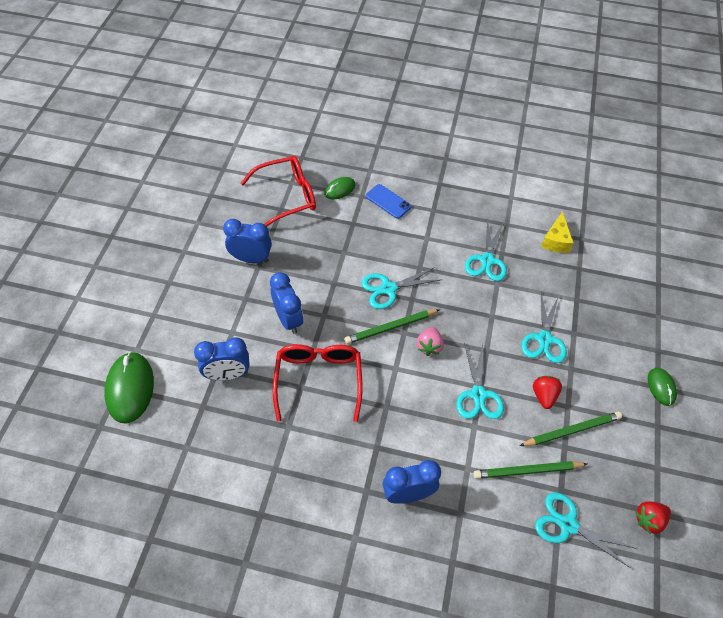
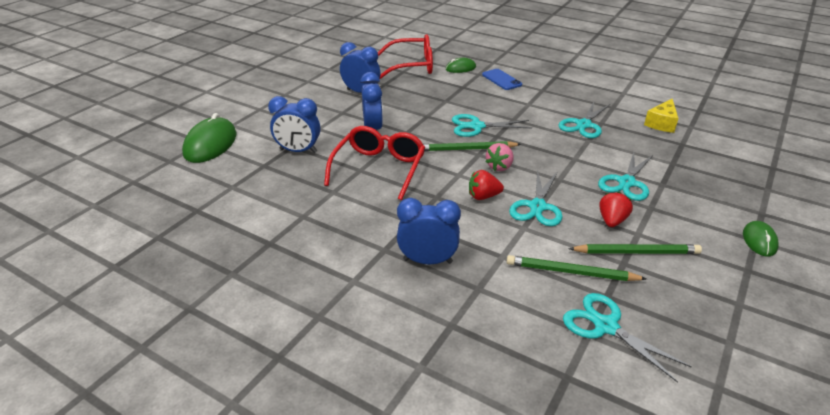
camera: 20 degrees right, 20 degrees down
(649, 520) = (716, 346): red strawberry -> red strawberry (483, 196)

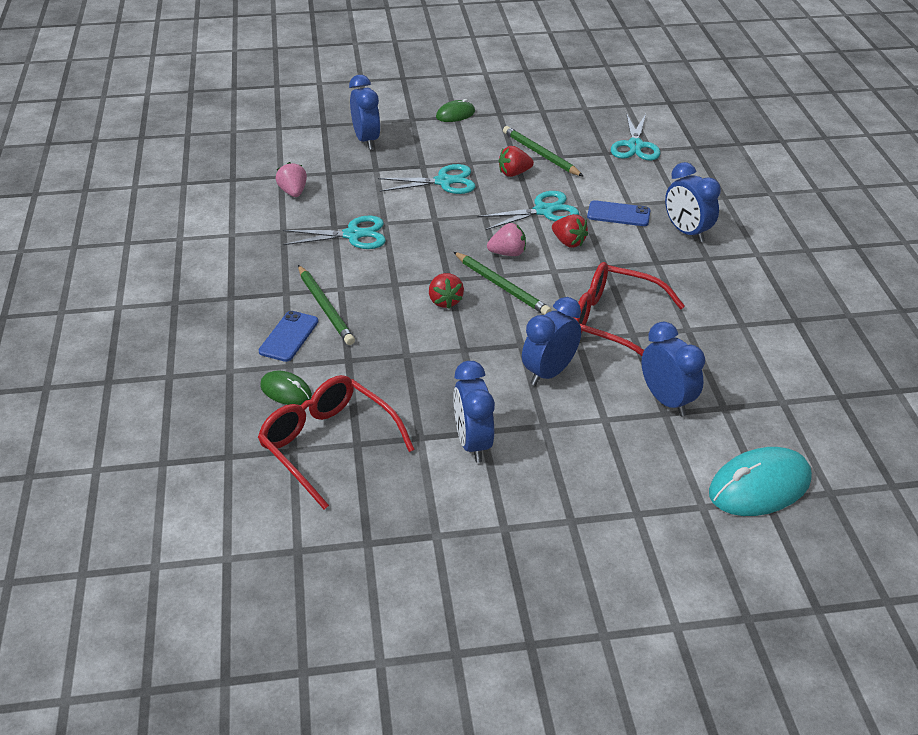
camera: 130 degrees left, 5 degrees up
(210, 144) = (759, 486): green mouse -> turquoise mouse
(379, 169) = (614, 322): red glasses -> red glasses turned 45 degrees clockwise
(476, 126) = (445, 301): turquoise scissors -> red strawberry
(493, 240) = (618, 214): none -> blue phone
(571, 272) = (602, 171): green pencil -> green pencil (325, 307)
(661, 123) = (293, 192): yellow cheese -> pink strawberry
(729, 176) = (366, 140): none -> blue clock

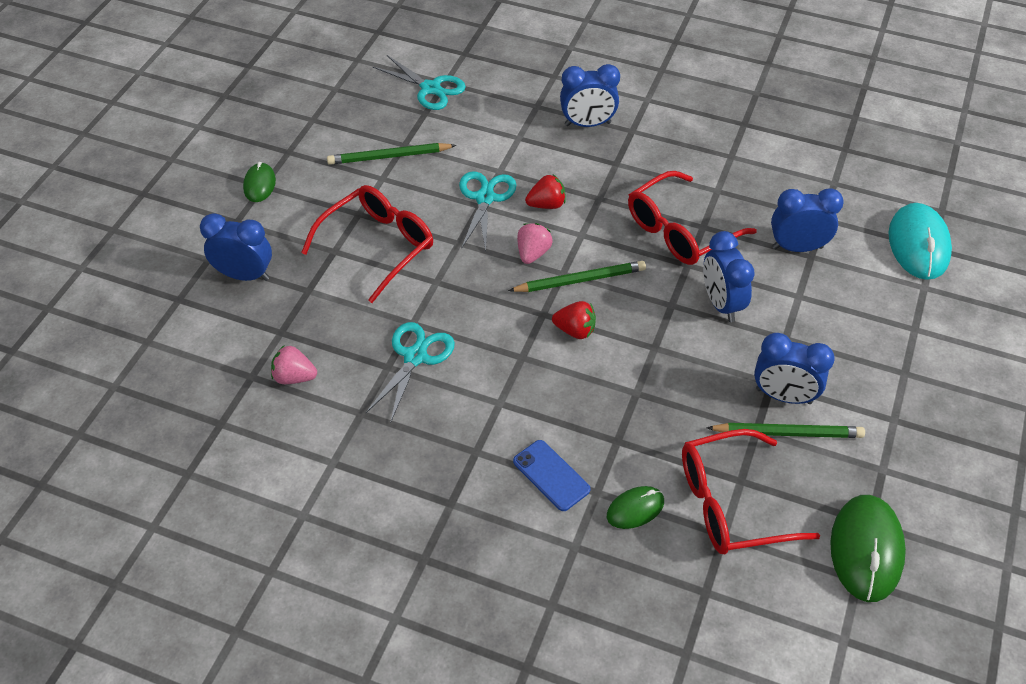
camera: 60 degrees left, 10 degrees up
(325, 307) = (523, 427): green pencil -> green pencil (787, 433)
(334, 547) = (866, 550): none -> green mouse
(444, 181) = (377, 247): turquoise scissors -> red glasses
(514, 173) = (406, 190): red strawberry -> none
(618, 214) = (529, 152): blue phone -> none

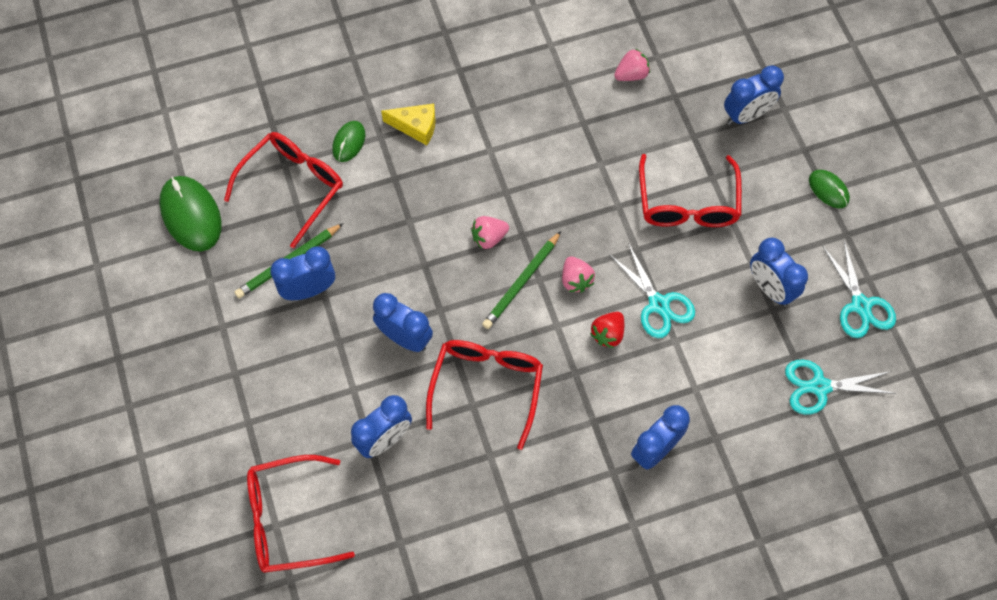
camera: 140 degrees right, 15 degrees up
(389, 156) = (770, 288): green pencil -> blue clock
(415, 356) = (573, 142): turquoise scissors -> turquoise scissors (861, 305)
(551, 475) = (416, 127): blue phone -> yellow cheese
(575, 330) = (489, 238): red strawberry -> pink strawberry
(918, 244) = (289, 519): turquoise mouse -> red glasses

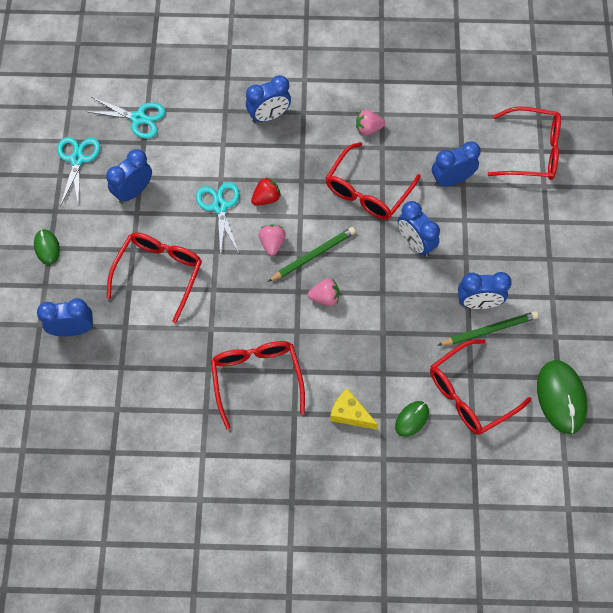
camera: 160 degrees left, 0 degrees up
(527, 129) = (257, 379): none -> red glasses
(631, 74) = (147, 399): pink strawberry -> pink strawberry (368, 129)
(770, 288) = (134, 191): blue clock -> blue clock turned 120 degrees counterclockwise

